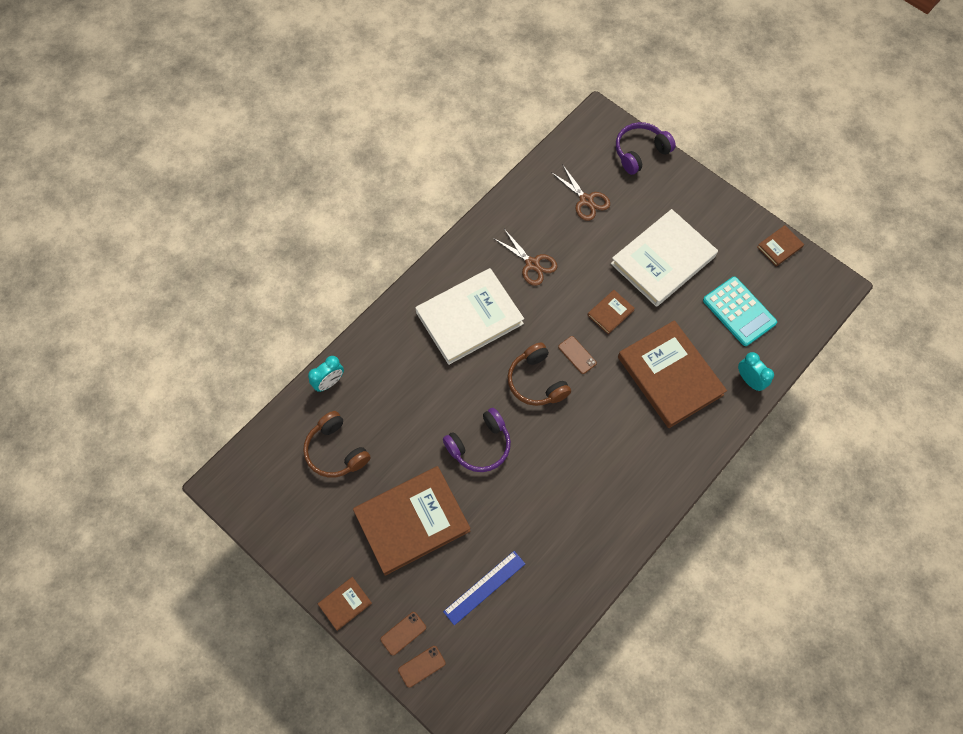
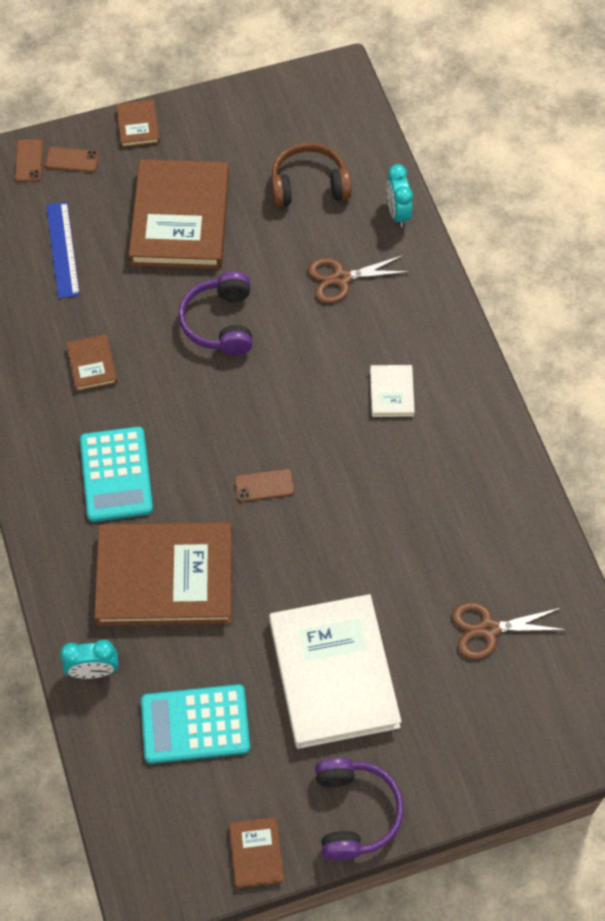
camera: 120 degrees right, 5 degrees down
(403, 633) = (72, 160): brown phone -> brown phone turned 75 degrees counterclockwise
(469, 318) = (391, 392): white book -> white book, size x0.44
(532, 264) = (426, 504): brown scissors -> brown scissors (341, 278)
(536, 381) = (259, 421): brown headphones -> none
(610, 313) = (297, 558): brown book -> brown book (92, 364)
(626, 443) = (116, 475): none -> turquoise calculator
(640, 152) = (531, 756): purple headphones -> purple headphones (355, 812)

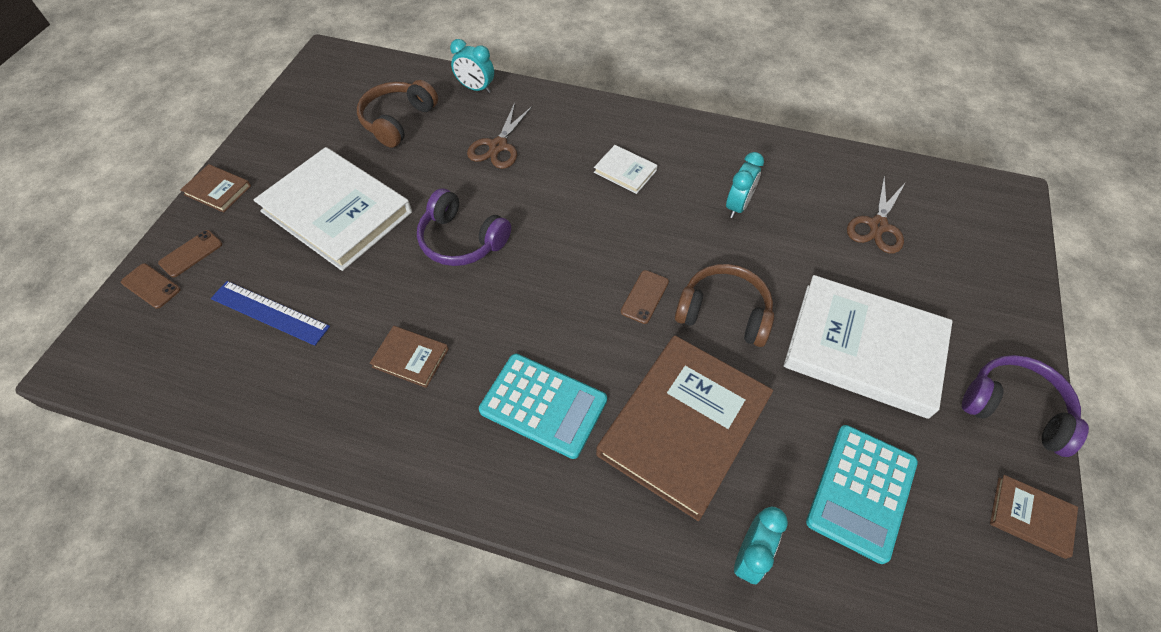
camera: 55 degrees left, 5 degrees down
(180, 218) = (336, 212): brown book -> white book
(292, 551) = (724, 313): none -> brown headphones
(421, 503) = (737, 206): none -> turquoise clock

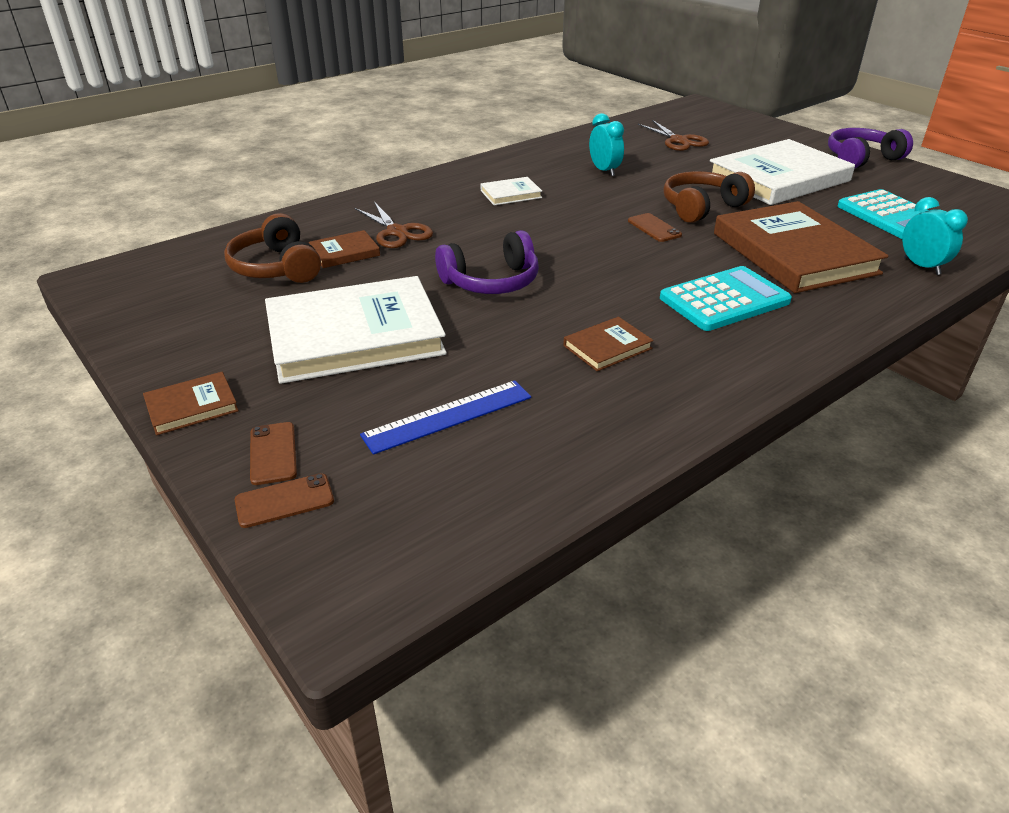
camera: 55 degrees left, 20 degrees down
(476, 88) = (302, 219): turquoise clock -> none
(1030, 517) = (940, 181): brown book -> brown book (344, 252)

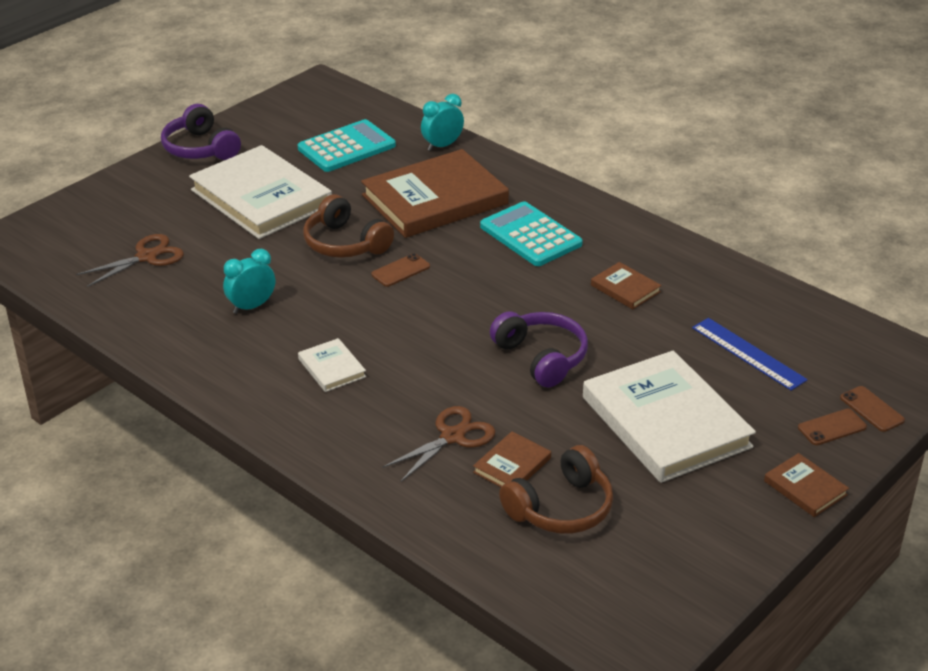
camera: 100 degrees left, 0 degrees up
(344, 252) = (512, 465): brown book -> brown book turned 75 degrees clockwise

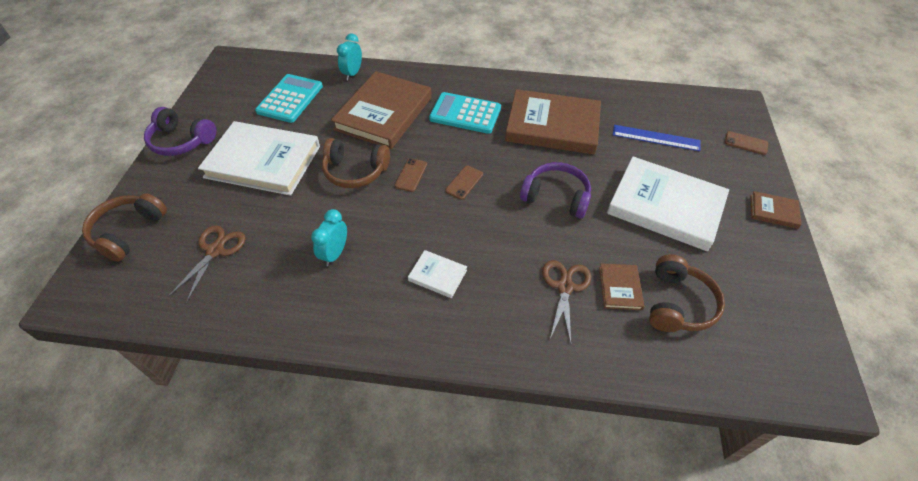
camera: 35 degrees left, 15 degrees up
(87, 209) = (128, 232): none -> brown headphones
(625, 288) = (552, 126): brown book -> brown book, size x2.28
(832, 427) = (742, 164): brown phone -> brown phone (464, 182)

